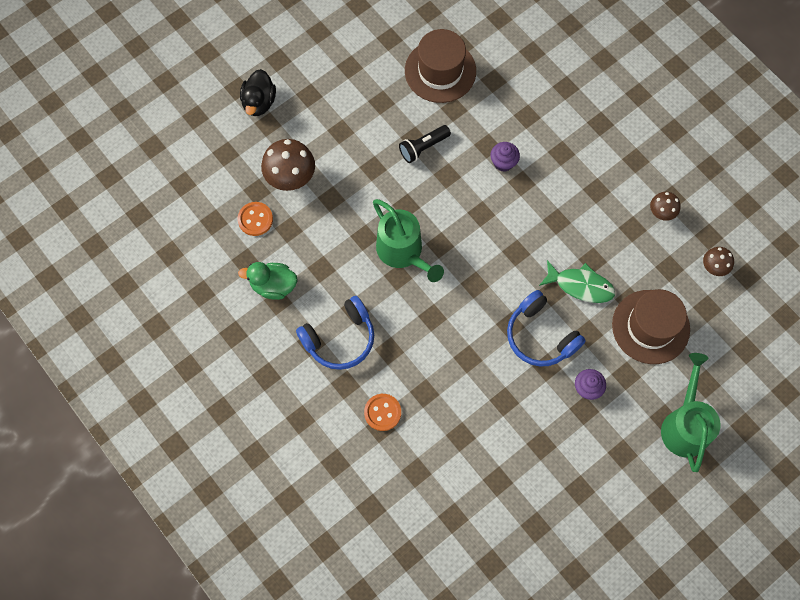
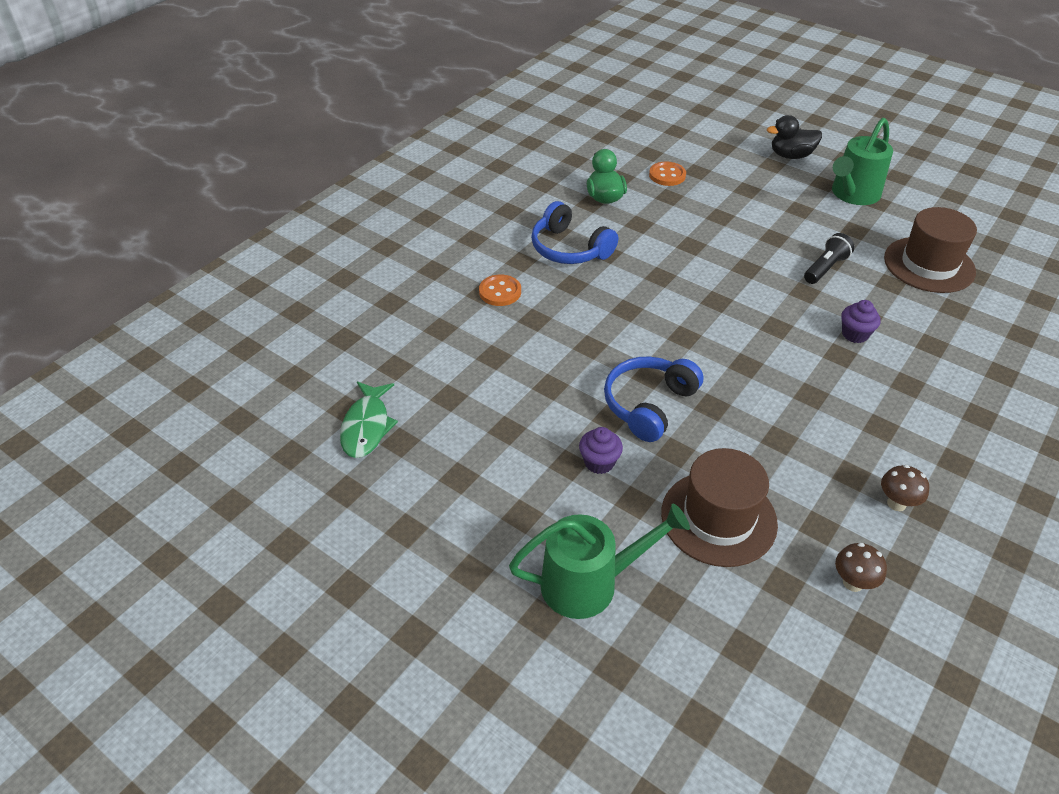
camera: 75 degrees right, 25 degrees down
(291, 179) = (724, 188): brown mushroom -> none
(403, 252) = (690, 275): green watering can -> green watering can (852, 195)
(423, 147) = (825, 268): black flashlight -> black flashlight turned 90 degrees clockwise
(580, 285) = (737, 432): green fish -> green fish (367, 426)

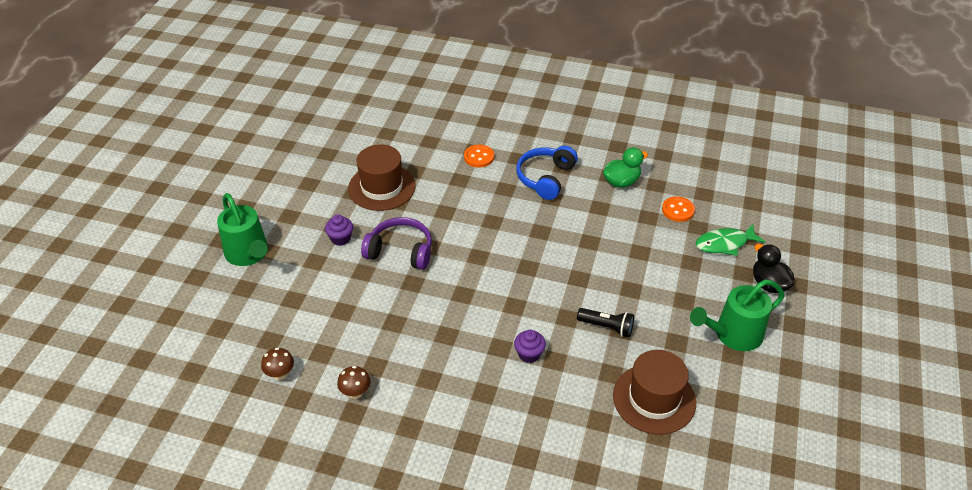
camera: 70 degrees right, 0 degrees up
(367, 426) = (334, 138): green fish -> green fish (724, 244)
(648, 404) = (400, 251): blue headphones -> purple headphones
(718, 518) = (313, 302): brown hat -> brown hat (382, 187)
(852, 195) = (733, 335): green watering can -> green watering can turned 45 degrees counterclockwise

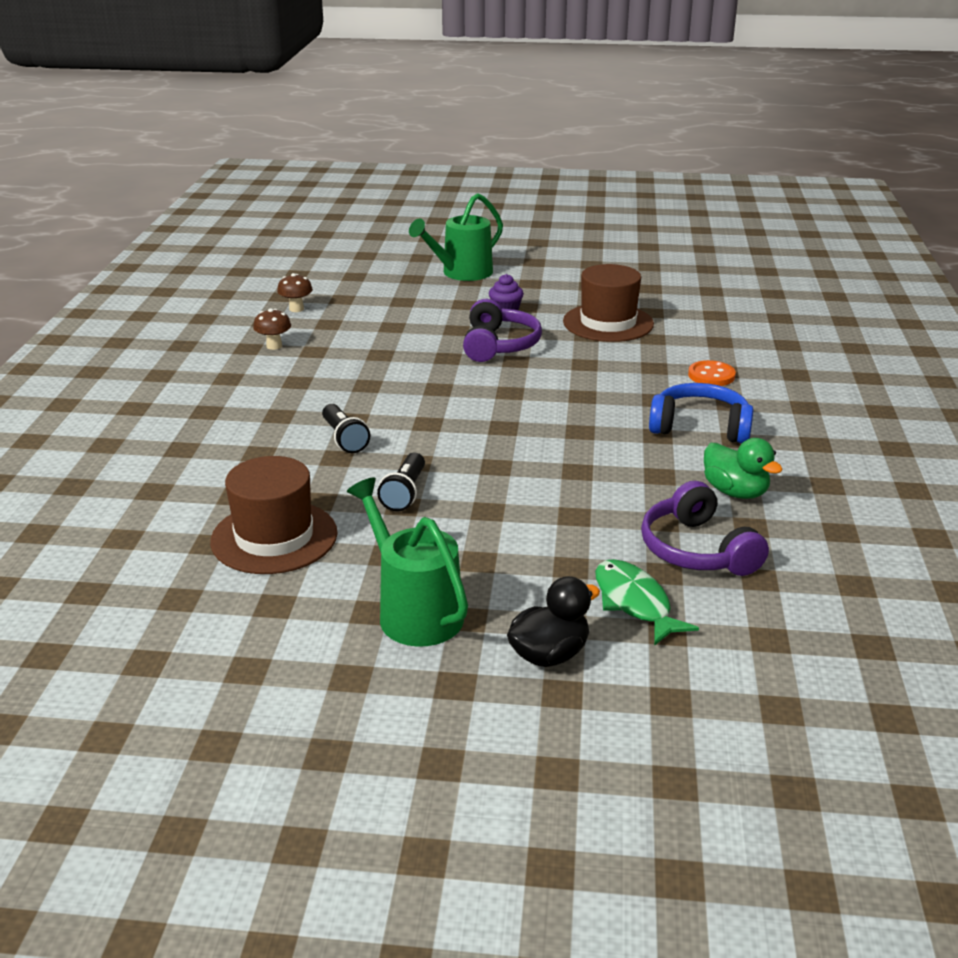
camera: 80 degrees right, 15 degrees down
(529, 354) = (344, 439): purple cupcake -> black flashlight
(678, 210) = (696, 550): orange button -> purple headphones

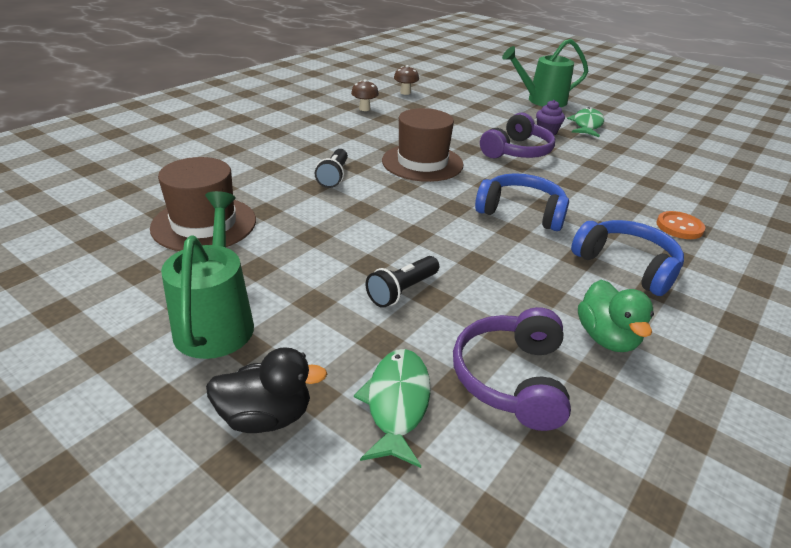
camera: 30 degrees right, 5 degrees up
(405, 493) = (326, 227): black flashlight -> black flashlight (402, 291)
(537, 291) = (586, 125): none -> green fish
(568, 410) = (521, 212): none -> blue headphones
(608, 323) = (622, 161): brown hat -> brown hat (422, 163)

